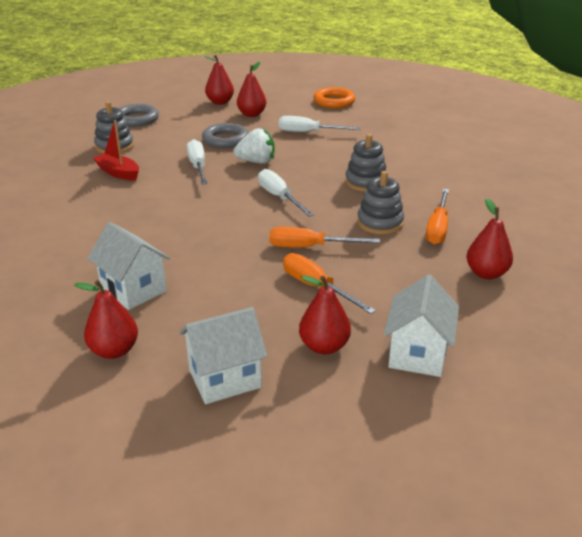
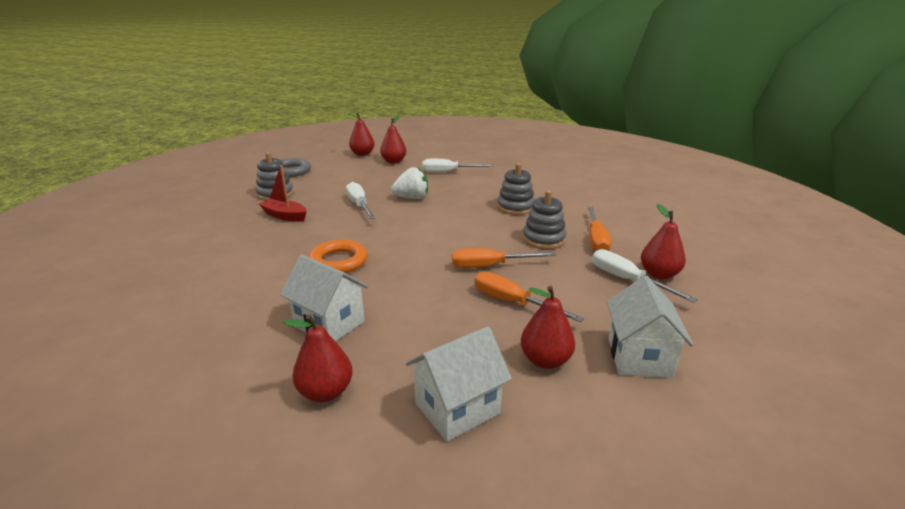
camera: 10 degrees left, 5 degrees down
(225, 140) = (377, 182): grey ring -> none
(279, 197) = (444, 225): white screwdriver -> white screwdriver (627, 280)
(334, 102) = (460, 148): orange ring -> orange ring (338, 262)

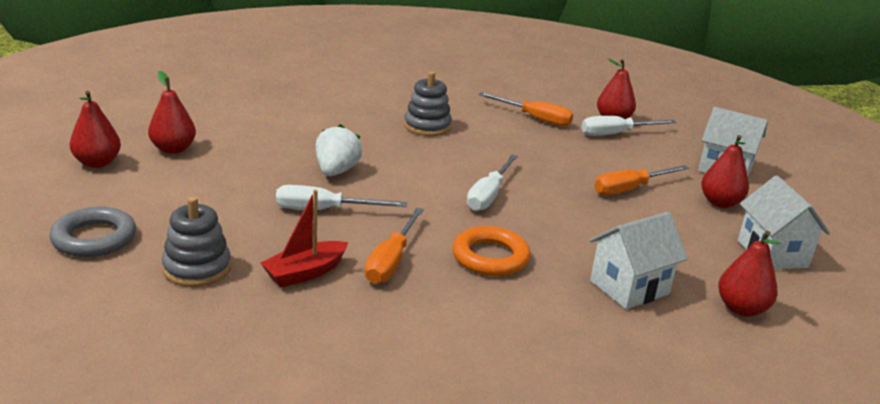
camera: 70 degrees left, 0 degrees up
(448, 172) = (271, 127): white screwdriver -> white screwdriver (488, 195)
(490, 266) = (556, 179): orange screwdriver -> orange screwdriver (391, 261)
(543, 239) = (517, 138): grey stacking toy -> none

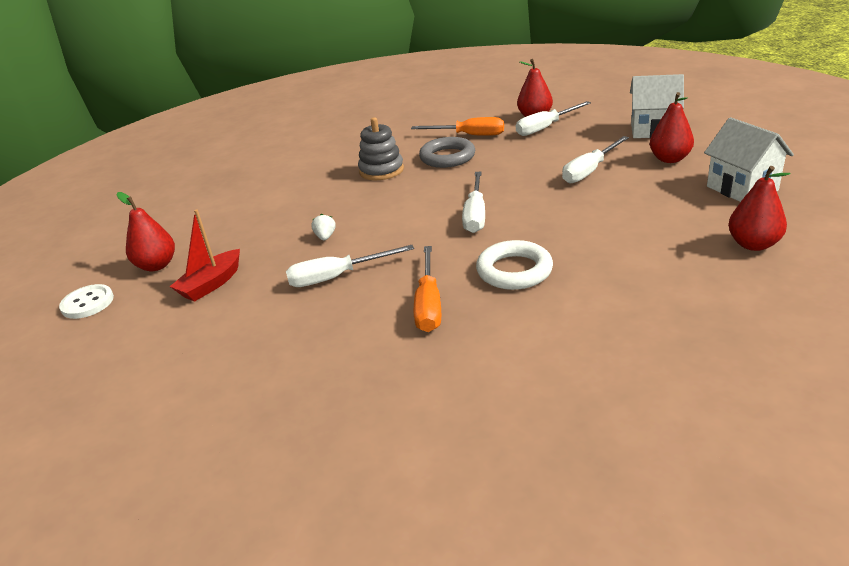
camera: 10 degrees left, 5 degrees up
(94, 238) = (126, 381): grey ring -> grey ring (447, 157)
(97, 163) = (87, 303): red pear -> white button
(197, 268) = (248, 376): grey stacking toy -> none
(305, 273) = (356, 344): red boat -> red boat (211, 284)
(336, 171) = (325, 237): white strawberry -> white strawberry, size x0.51
(490, 257) = (514, 271): orange ring -> white ring
(629, 287) = (650, 257): white house -> none
(630, 189) = (589, 171): orange screwdriver -> white screwdriver

